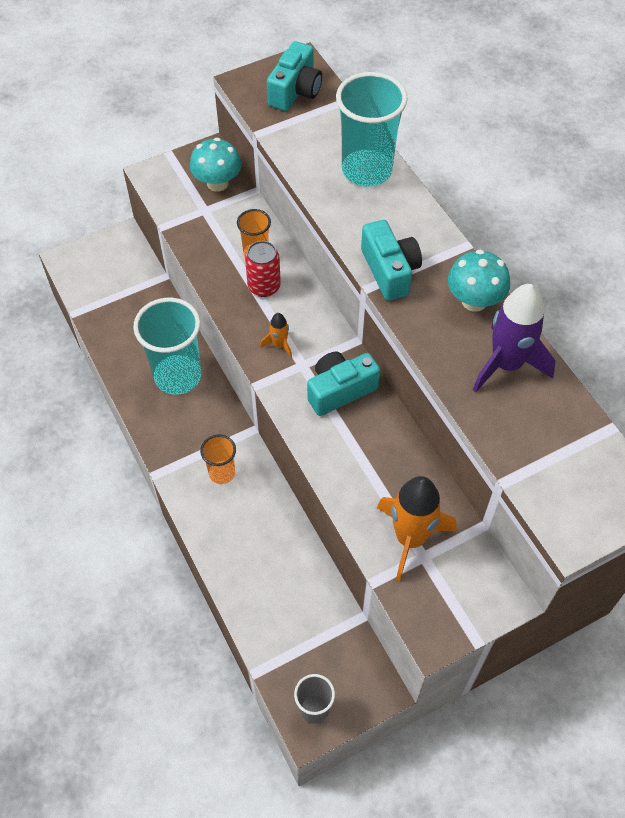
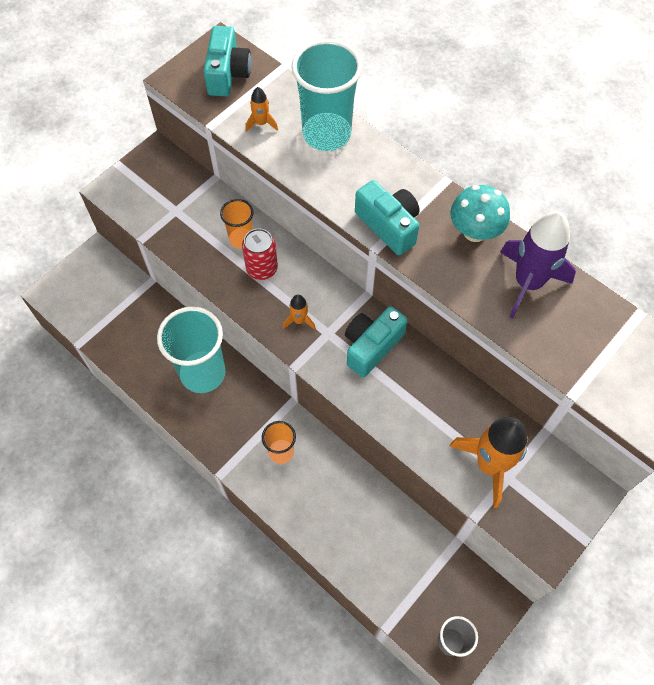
camera: 20 degrees left, 5 degrees up
(217, 183) = (176, 181): turquoise mushroom -> none
(307, 144) = (261, 123): none -> orange rocket

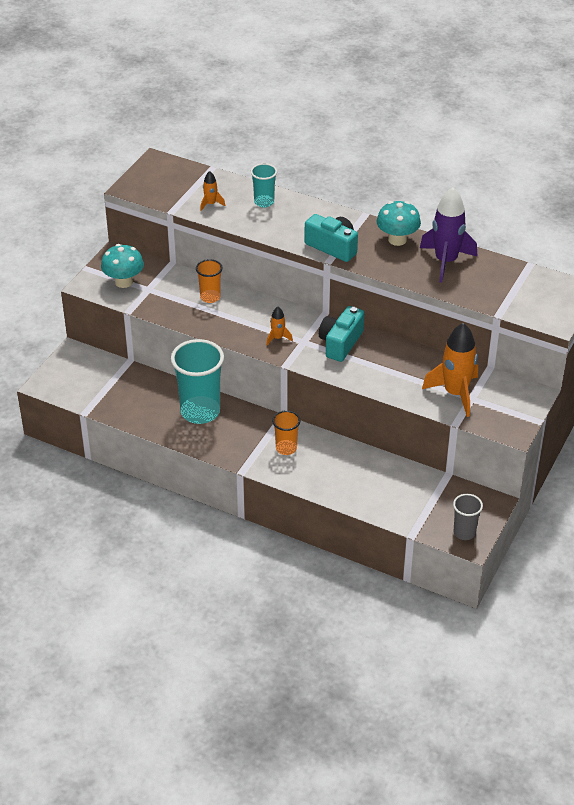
camera: 15 degrees left, 20 degrees down
(152, 194) = (124, 282): none -> turquoise mushroom
(228, 74) = (171, 178): turquoise camera -> none
(262, 268) = (235, 312): red can -> none
(326, 134) = (264, 202): turquoise cup -> turquoise cup, size x0.52

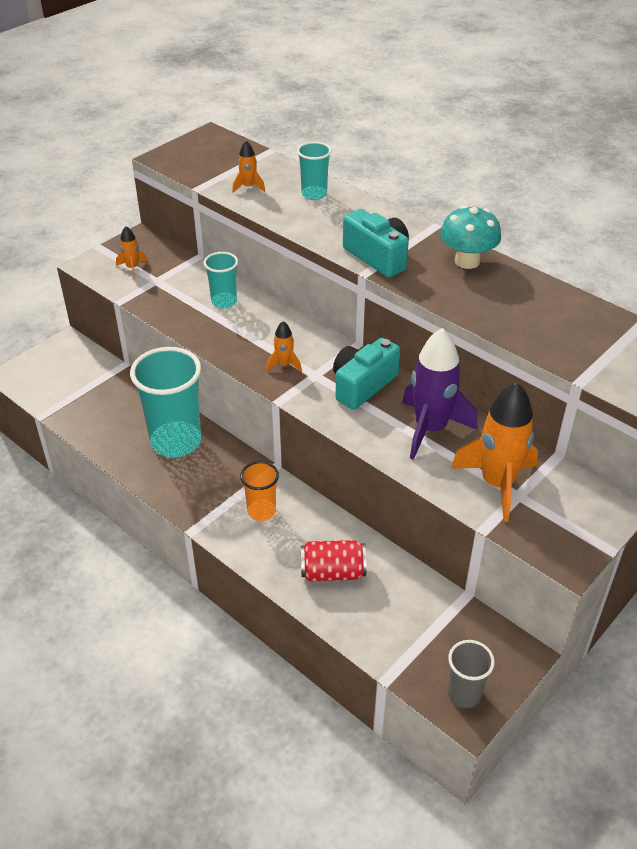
camera: 15 degrees right, 0 degrees up
(124, 282) = (132, 268): turquoise mushroom -> orange rocket
(210, 297) = (224, 302): orange cup -> turquoise cup
(352, 478) = (332, 572): none -> red can
(446, 261) = (524, 298): purple rocket -> purple rocket (430, 429)

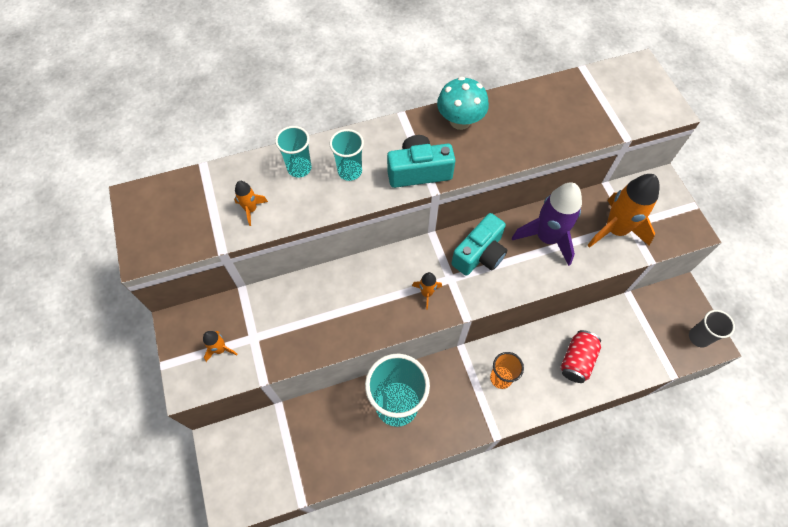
camera: 60 degrees left, 20 degrees up
(224, 302) = (320, 298): turquoise cup -> turquoise cup (350, 171)
(362, 385) = (480, 254): turquoise camera -> turquoise camera turned 120 degrees counterclockwise

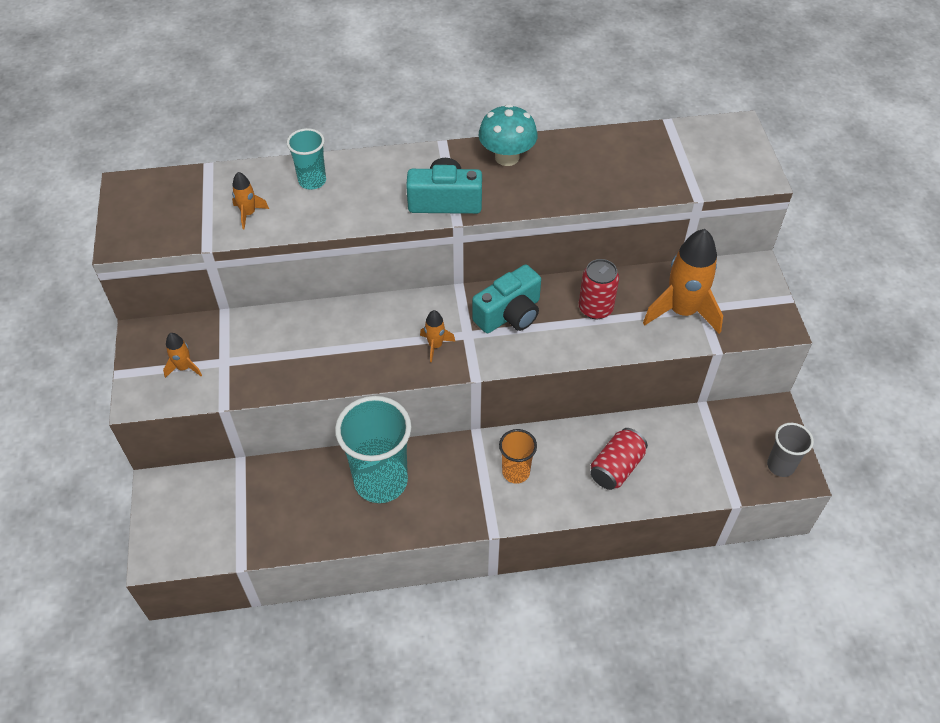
camera: 10 degrees right, 10 degrees down
(350, 171) = (367, 191): turquoise cup -> none
(547, 238) = (595, 308): purple rocket -> red can

